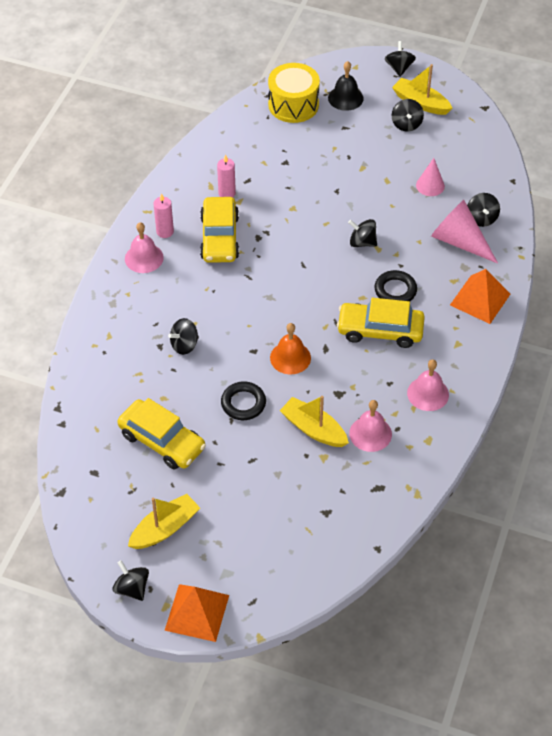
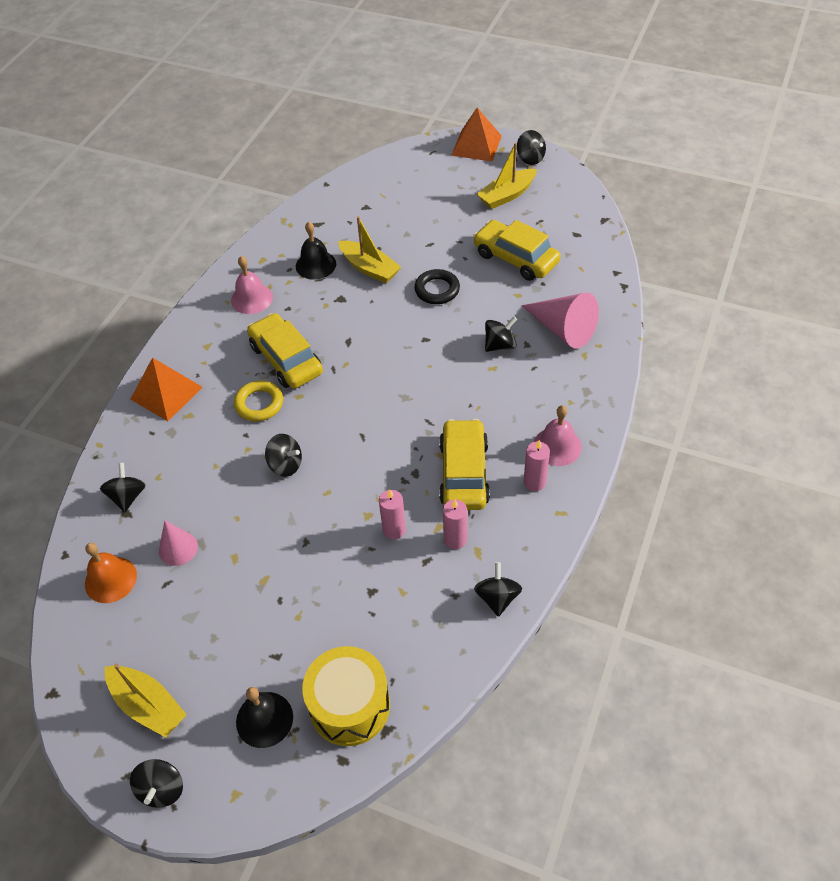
camera: 175 degrees left, 0 degrees up
(272, 199) = (394, 529): none -> pink candle
(290, 357) = (386, 332): orange bell -> orange bell (110, 579)
(370, 433) = (315, 265): pink bell -> black bell
(380, 330) = (286, 359): yellow car -> yellow car turned 135 degrees counterclockwise
(395, 290) = (259, 404): black ring -> yellow ring
(406, 124) = (182, 660): black spinning top -> black spinning top (497, 598)
(459, 241) = (166, 465): pink cone -> pink cone (563, 329)

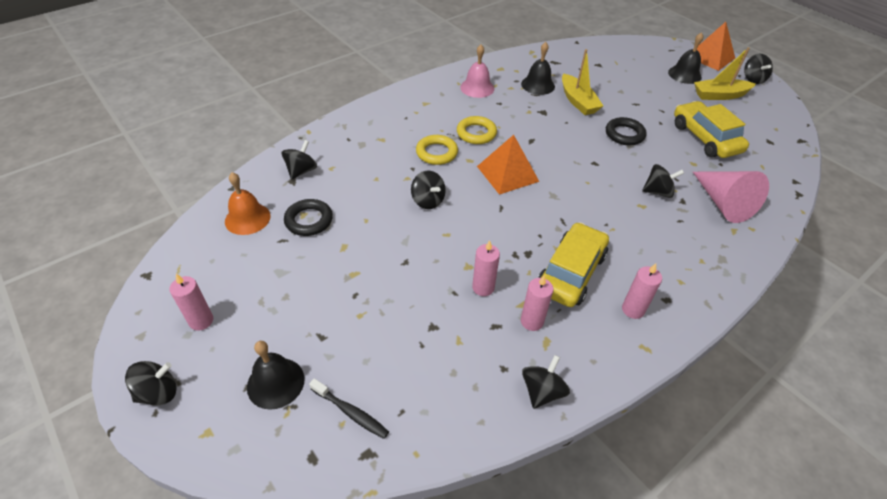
camera: 25 degrees right, 5 degrees down
(148, 705) = (201, 321): yellow boat -> pink candle
(162, 789) = (158, 392): black spinning top -> black spinning top turned 150 degrees counterclockwise
(166, 393) = (376, 120): orange pyramid -> orange pyramid (507, 173)
(178, 548) = (309, 220): pink cone -> black ring
(286, 359) = (476, 133): yellow car -> yellow ring
(349, 706) = (351, 412): yellow drum -> black toothbrush
(461, 182) = (684, 74): none -> black bell
(557, 446) = (670, 290): pink bell -> none

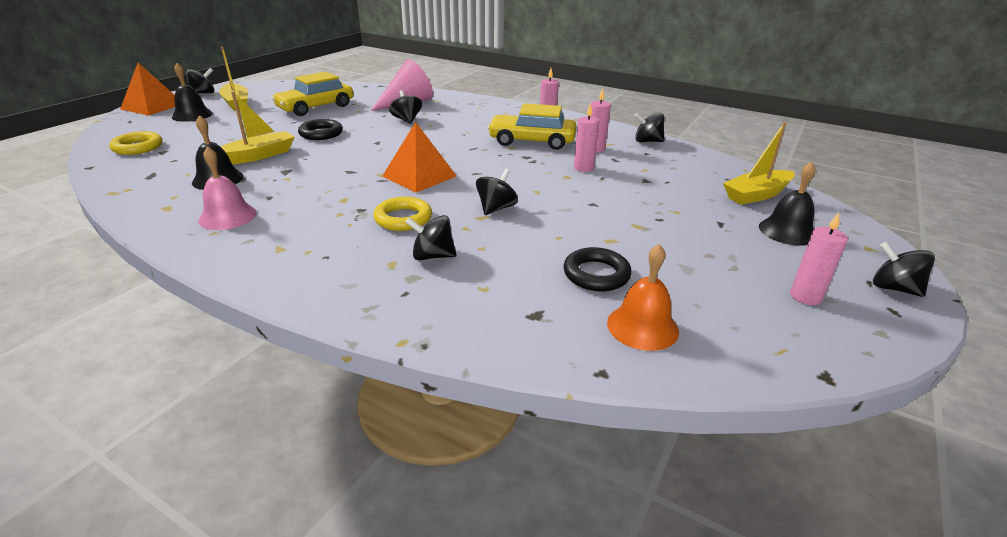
camera: 110 degrees left, 15 degrees down
(301, 171) = (509, 313): black spinning top -> black spinning top (432, 256)
(351, 412) = (756, 195): black toothbrush -> yellow boat
(476, 133) = (348, 201): yellow ring -> yellow ring (138, 147)

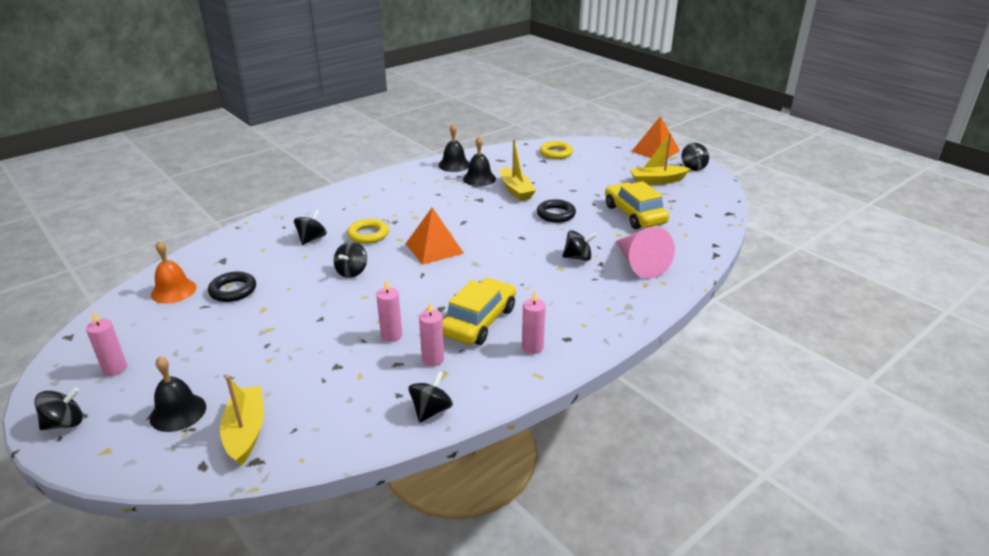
camera: 110 degrees right, 0 degrees up
(192, 115) = (626, 165): black bell -> black bell (454, 165)
(227, 216) = (419, 183): pink bell -> none
(496, 208) = (352, 271): black spinning top -> black spinning top turned 60 degrees clockwise

